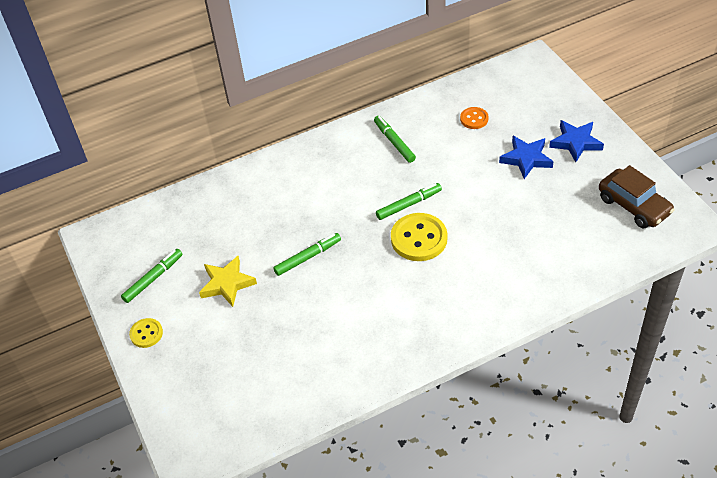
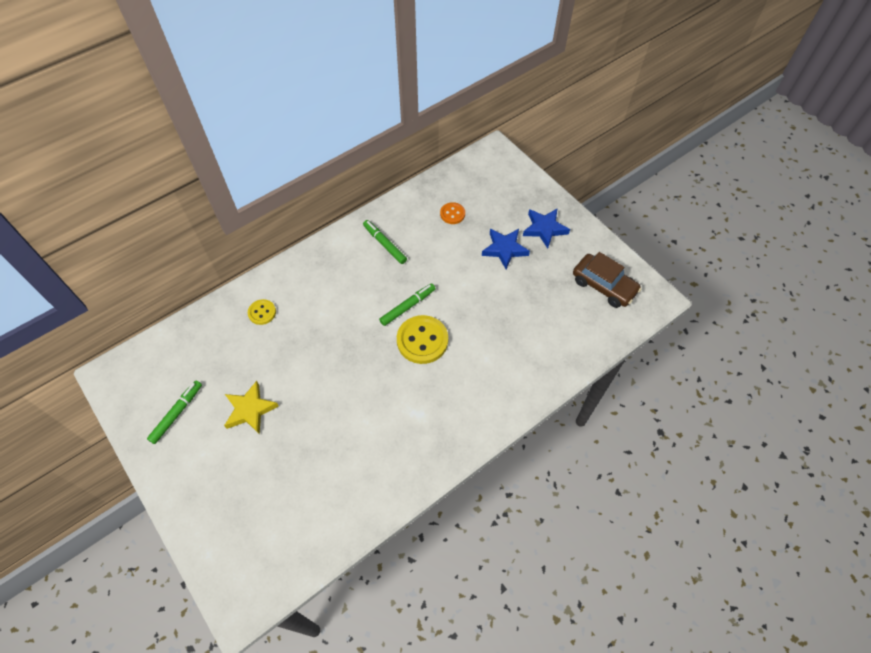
camera: 15 degrees left, 10 degrees up
(146, 334) = (178, 474): yellow button -> yellow button (262, 312)
(308, 257) = (323, 372): green marker -> none

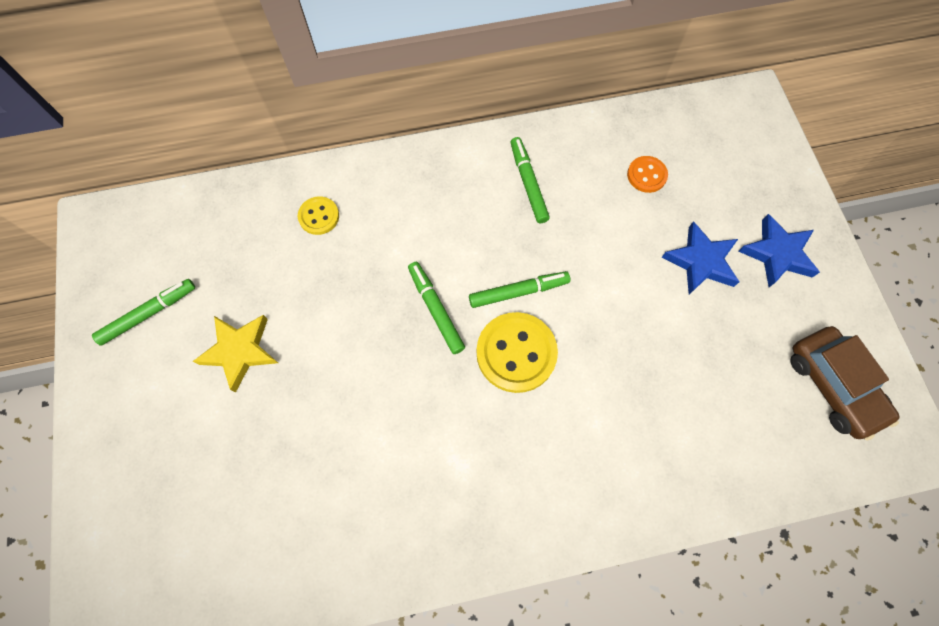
camera: 25 degrees right, 10 degrees up
(362, 336) = (436, 309): none -> green marker

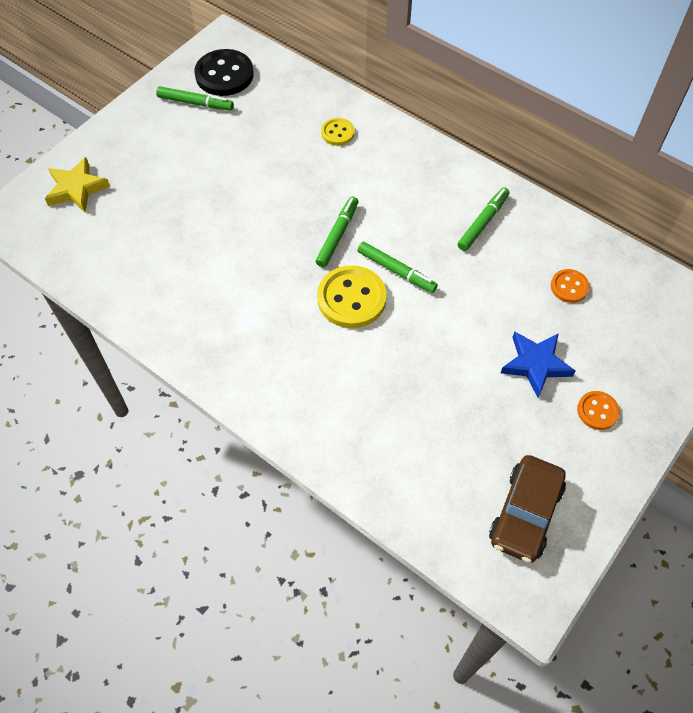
camera: 50 degrees right, 10 degrees down
(141, 259) = (224, 75): none -> black button
(240, 351) = (214, 160): yellow star -> yellow star (76, 188)
(777, 254) = (597, 411): blue star -> orange button

